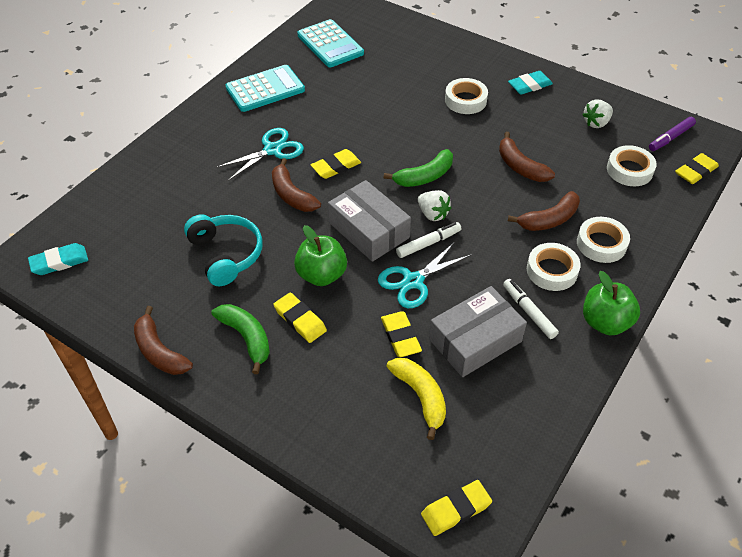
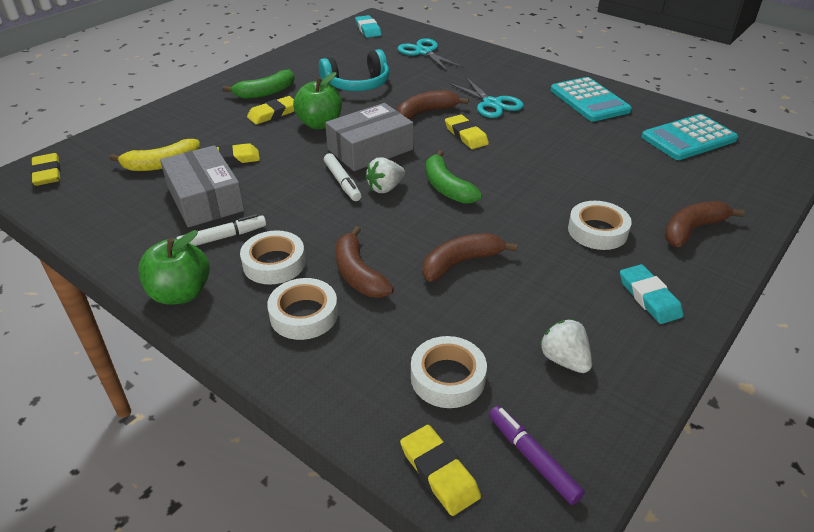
camera: 95 degrees right, 10 degrees down
(159, 351) = (269, 63): brown banana -> brown banana (692, 230)
(413, 281) = (294, 170): turquoise scissors -> turquoise scissors (424, 52)

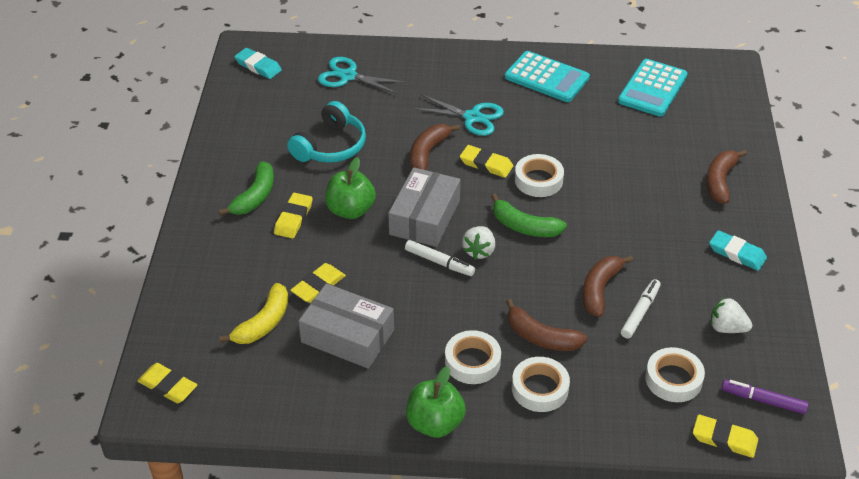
camera: 35 degrees left, 5 degrees up
(223, 237) = (407, 362): white marker -> white marker (640, 312)
(597, 231) = (663, 214): white tape -> white tape (538, 180)

